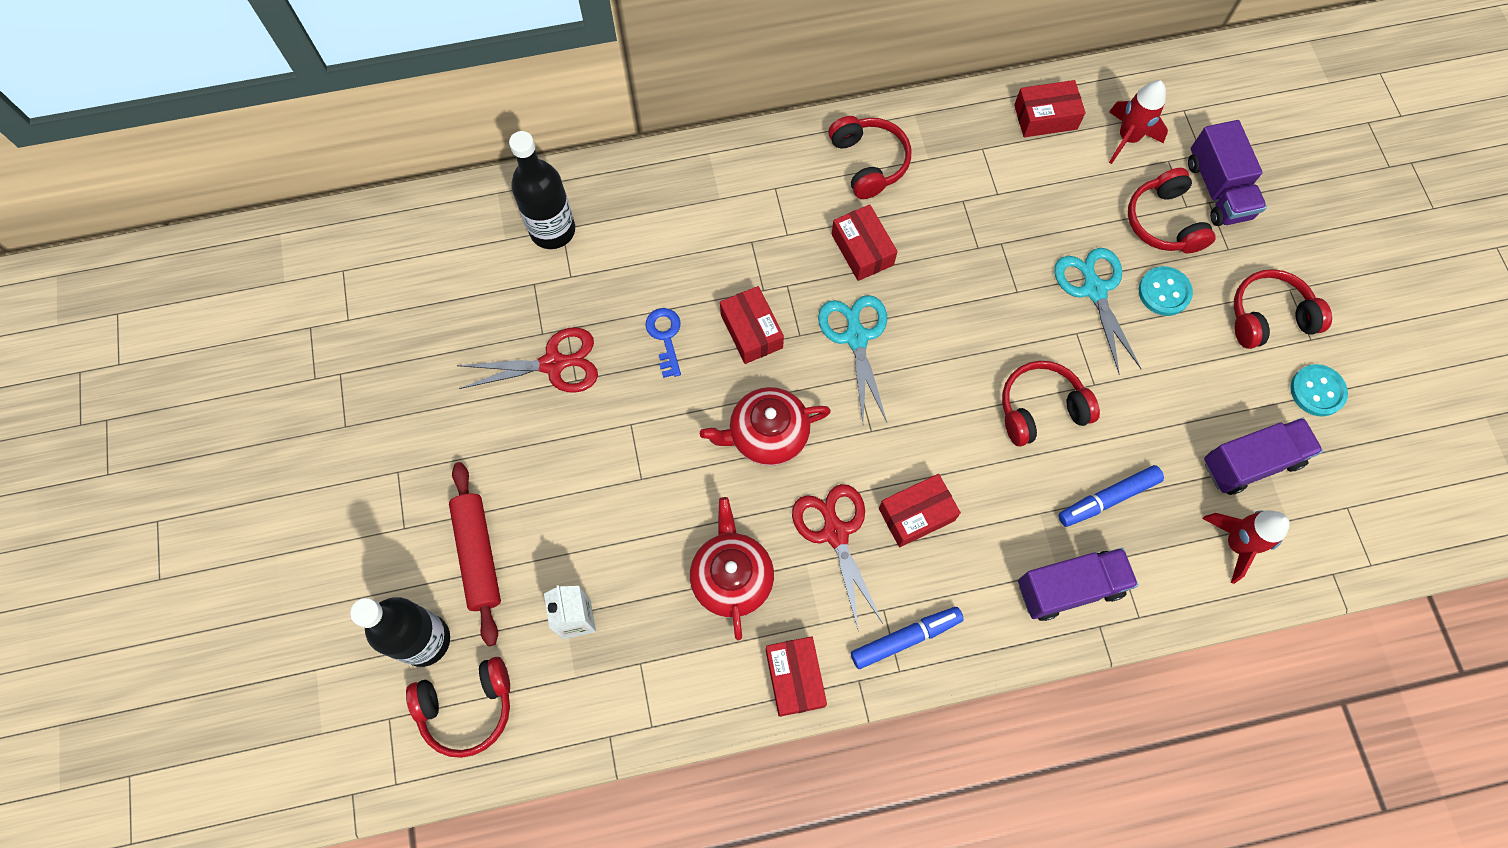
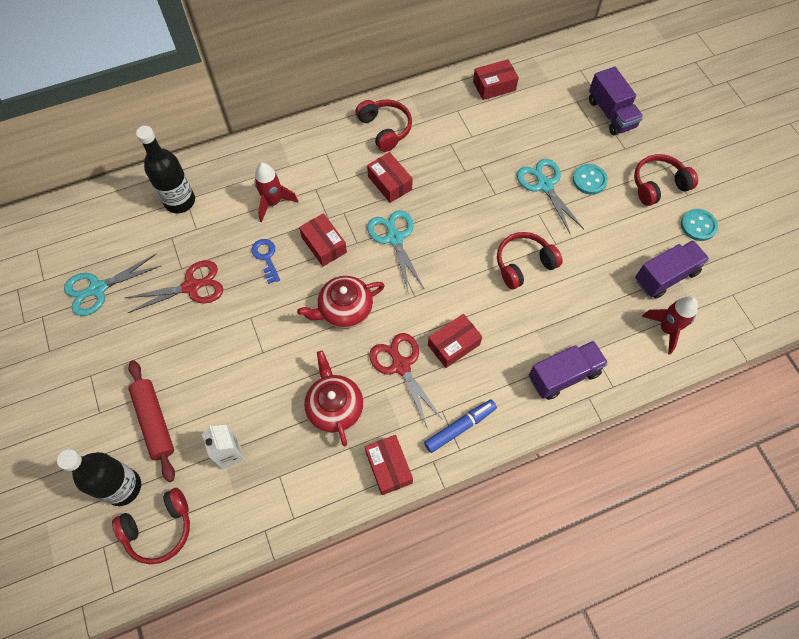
camera: 10 degrees left, 5 degrees down
(422, 345) = (98, 289): none -> turquoise scissors
(1108, 499) = (578, 314): blue marker -> none
(1127, 138) = (548, 91): red rocket -> red rocket (273, 202)
(1164, 222) = (581, 138): red headphones -> none

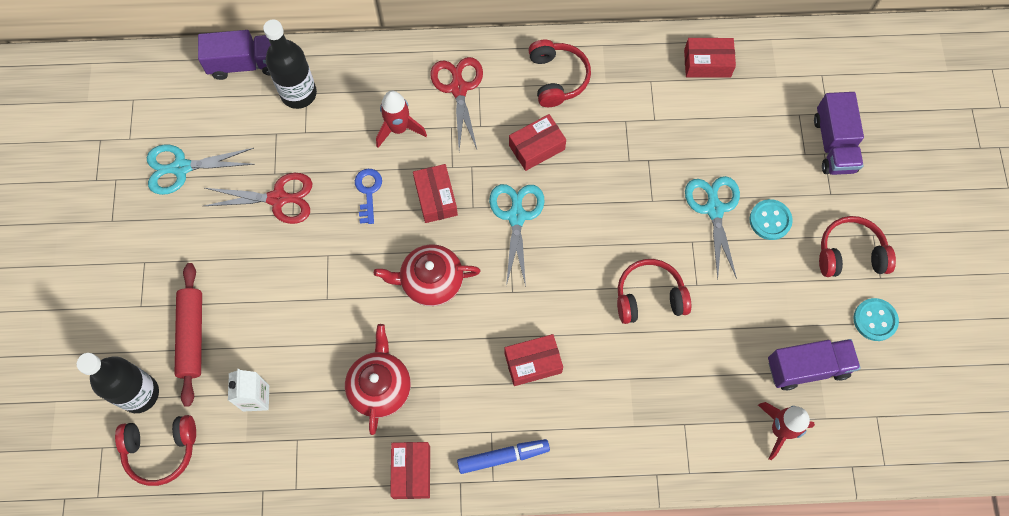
camera: 20 degrees right, 5 degrees up
(390, 183) = (537, 147): red box -> red box turned 75 degrees clockwise
(401, 366) = (467, 366): red scissors -> red scissors (458, 88)
(563, 375) = (639, 441): purple truck -> purple truck (245, 64)

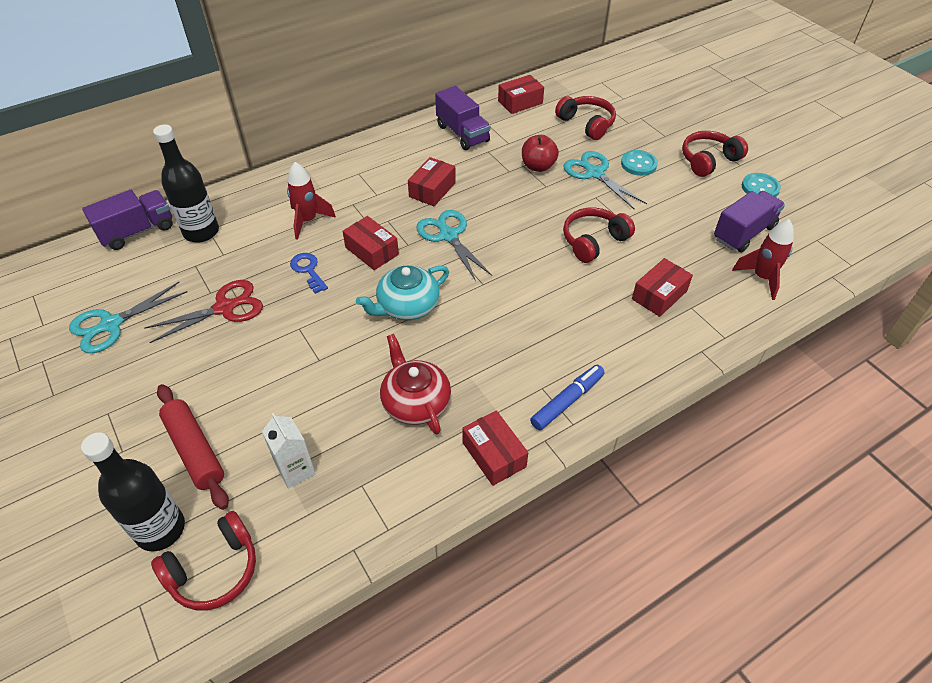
camera: 30 degrees left, 20 degrees down
(430, 281) = (407, 306): red teapot -> turquoise teapot
(458, 88) = (342, 179): red scissors -> none
(533, 363) = (538, 322): red box -> red box (659, 295)
(557, 78) = (417, 147): red headphones -> red headphones (586, 124)
(662, 169) = (538, 166): none -> red apple
(833, 144) = (642, 111): purple truck -> purple truck (462, 133)

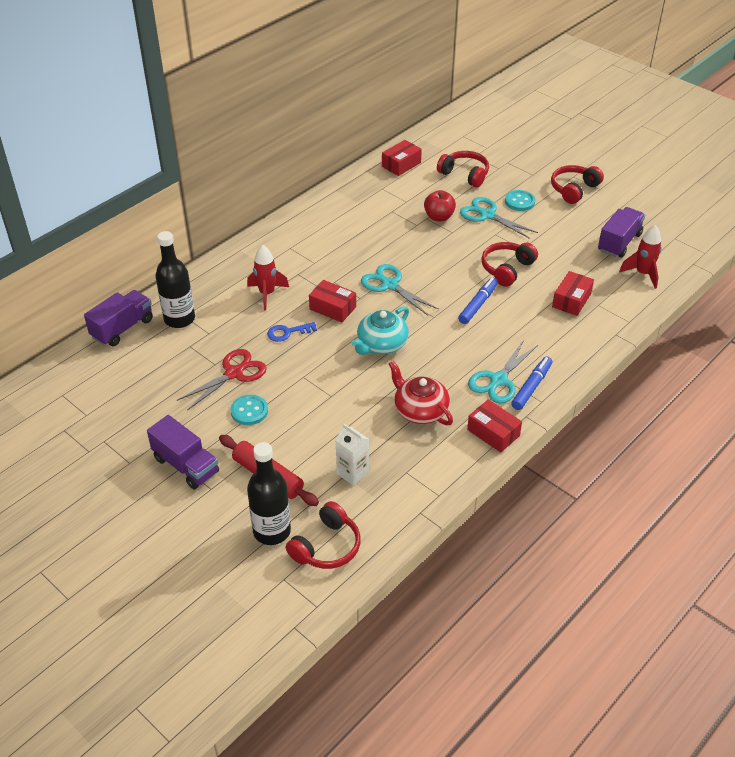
camera: 15 degrees left, 5 degrees down
(111, 324) = (145, 403): turquoise scissors -> turquoise scissors (498, 380)
(308, 270) = (288, 332): blue key -> blue key turned 60 degrees counterclockwise
(432, 190) = (359, 251): red box -> none
(462, 133) = (363, 199): purple truck -> purple truck (186, 465)
(541, 279) = (478, 305): none -> blue marker
(760, 188) = (620, 205): turquoise button -> turquoise button (249, 411)

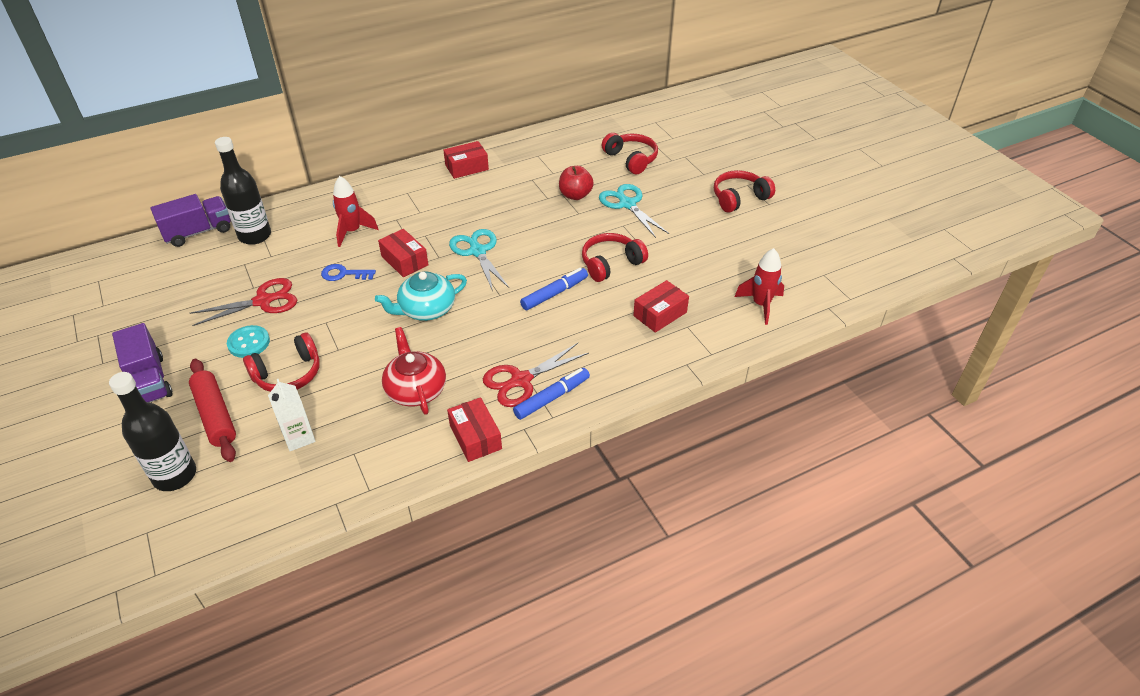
camera: 20 degrees right, 0 degrees up
(326, 546) = (214, 510): red headphones -> red headphones (288, 374)
(401, 164) = (572, 137): red box -> red box (466, 167)
(498, 380) = (521, 380): turquoise scissors -> red scissors
(519, 202) = (671, 198): turquoise button -> none
(619, 242) = (755, 265): purple truck -> none

